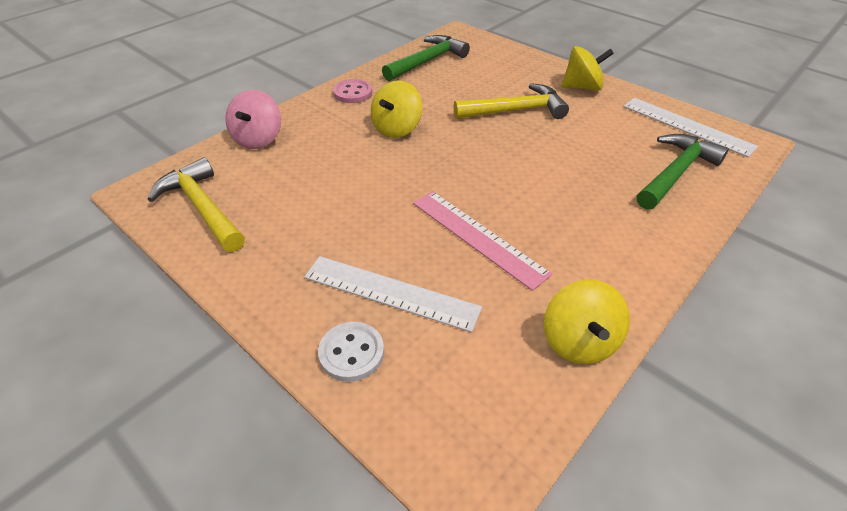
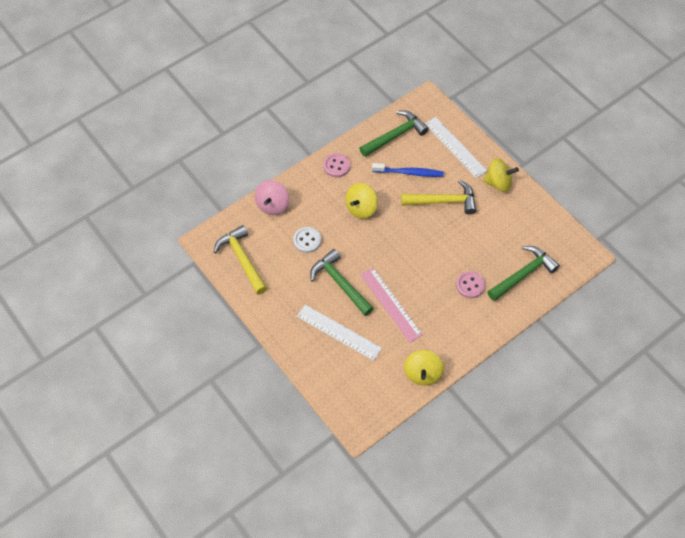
camera: 10 degrees right, 15 degrees up
(351, 353) = (316, 362): white button -> white button (307, 240)
(380, 219) = (340, 283): none -> green hammer
(457, 89) = (409, 173): none -> blue toothbrush
(601, 195) = (470, 285): none -> pink button
(686, 126) = (552, 234): white ruler -> white ruler (455, 147)

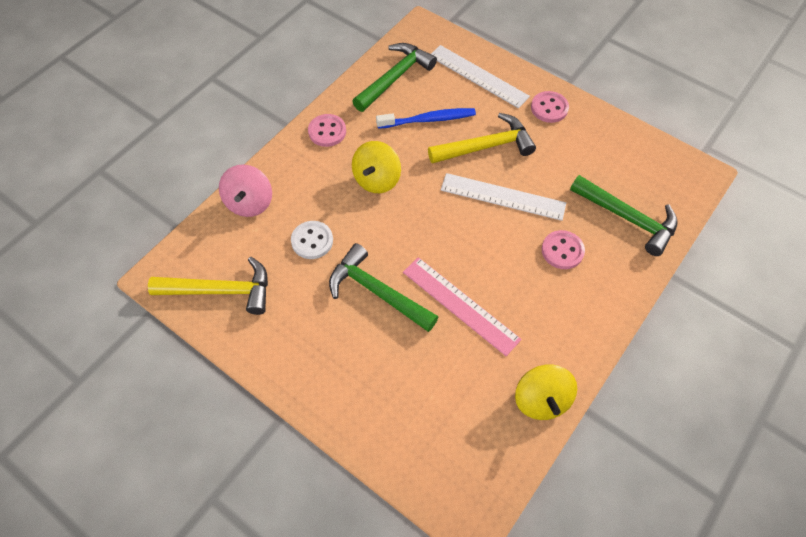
camera: 15 degrees left, 0 degrees up
(242, 259) = (221, 290): yellow hammer -> yellow hammer turned 135 degrees clockwise
(338, 332) = (396, 367): white ruler -> white ruler (502, 197)
(498, 183) = (549, 108): yellow spinning top -> pink button
(523, 274) = (628, 218): green hammer -> green hammer turned 90 degrees clockwise

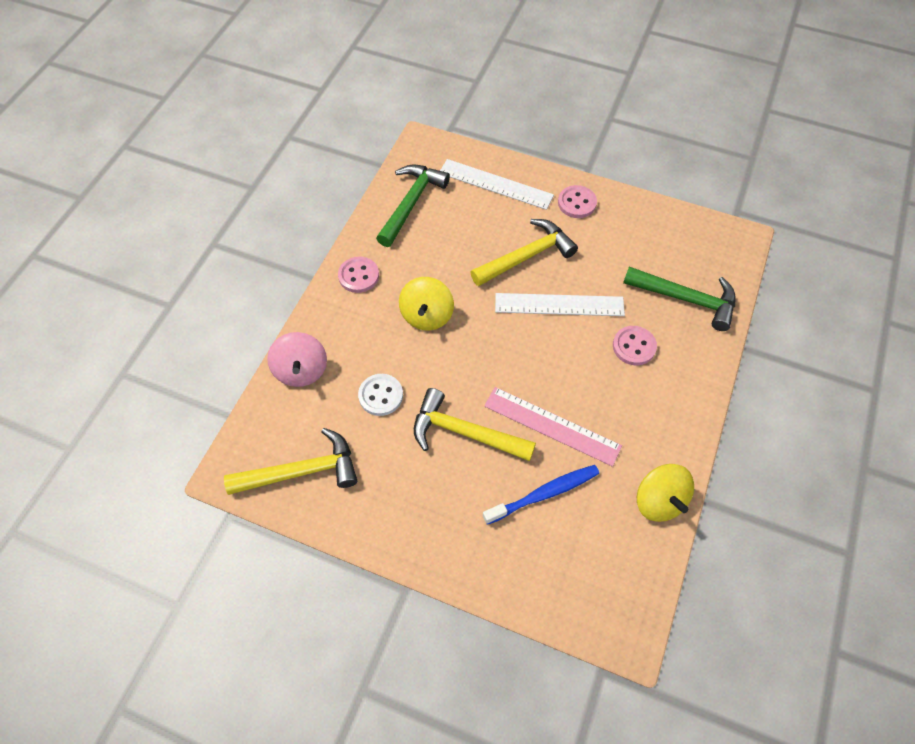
camera: 15 degrees left, 0 degrees up
(377, 292) = (464, 432): green hammer -> yellow hammer
(428, 120) = (460, 241): blue toothbrush -> blue toothbrush (544, 494)

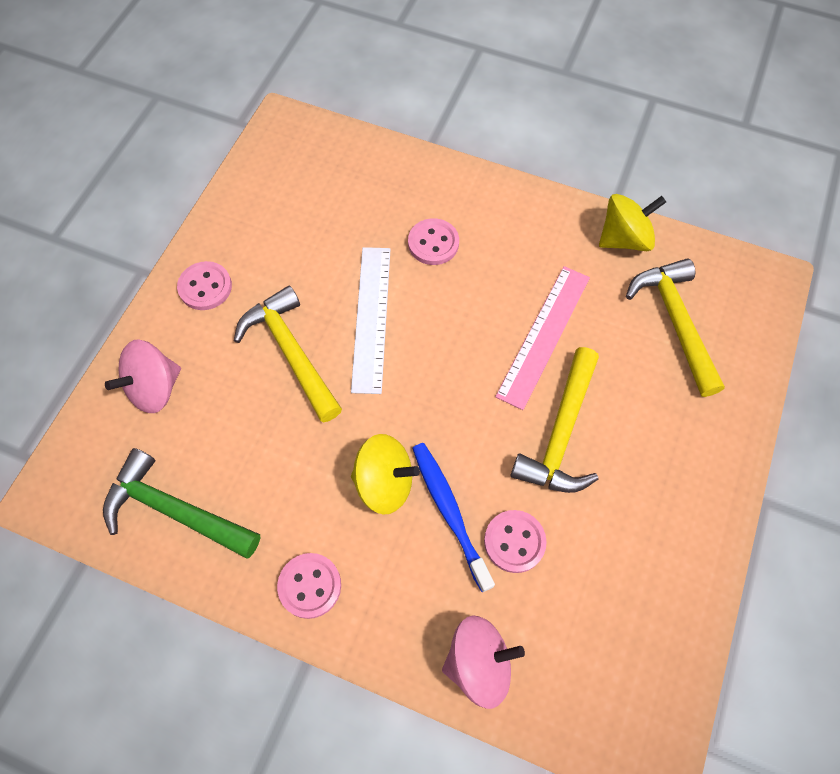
camera: 90 degrees left, 5 degrees up
(302, 471) = (637, 645): yellow hammer -> yellow hammer (675, 322)
(380, 395) = (514, 542): white button -> pink button
(495, 184) = (155, 388): white ruler -> pink spinning top
(544, 494) = (630, 348): blue toothbrush -> blue toothbrush (449, 512)
(686, 299) = (367, 185): green hammer -> none

